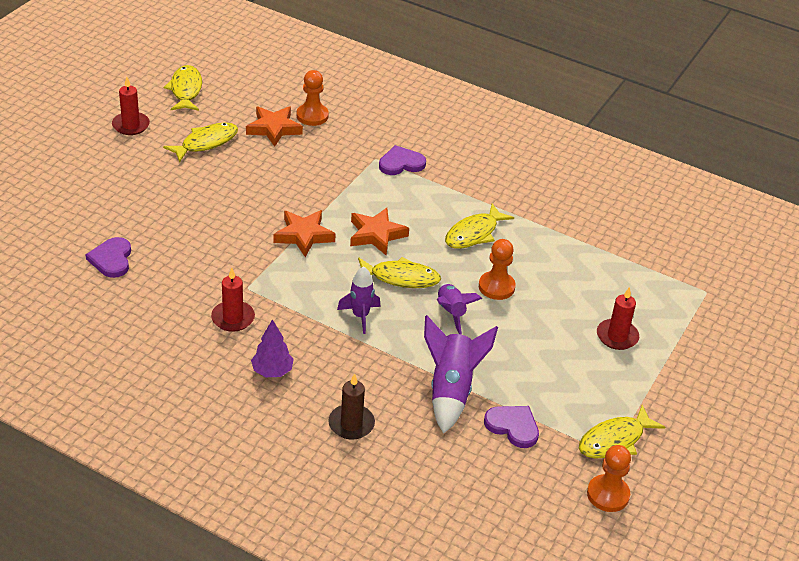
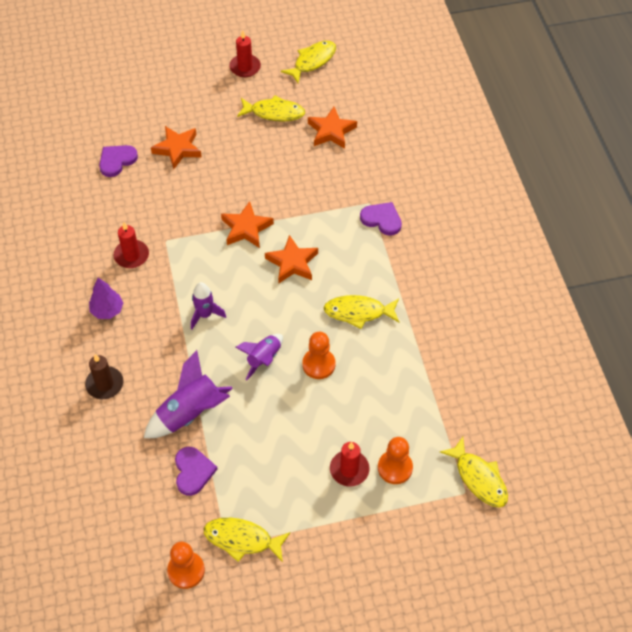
camera: 50 degrees right, 15 degrees up
(157, 217) = (177, 149): none -> orange star
(312, 116) = (370, 138): orange pawn -> orange pawn (395, 468)
(400, 278) = (265, 307): yellow fish -> yellow fish (479, 478)

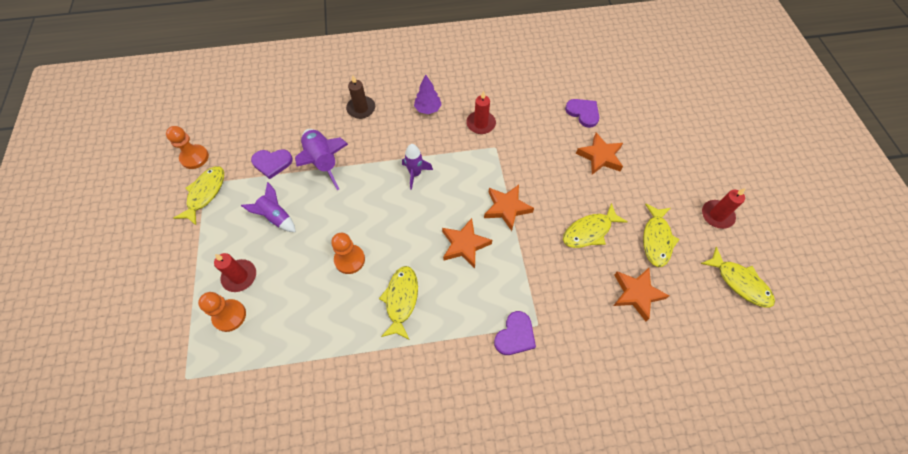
camera: 95 degrees right, 5 degrees up
(263, 359) = (363, 216): purple rocket -> purple rocket (276, 217)
(479, 478) = (195, 395): yellow fish -> yellow fish (589, 231)

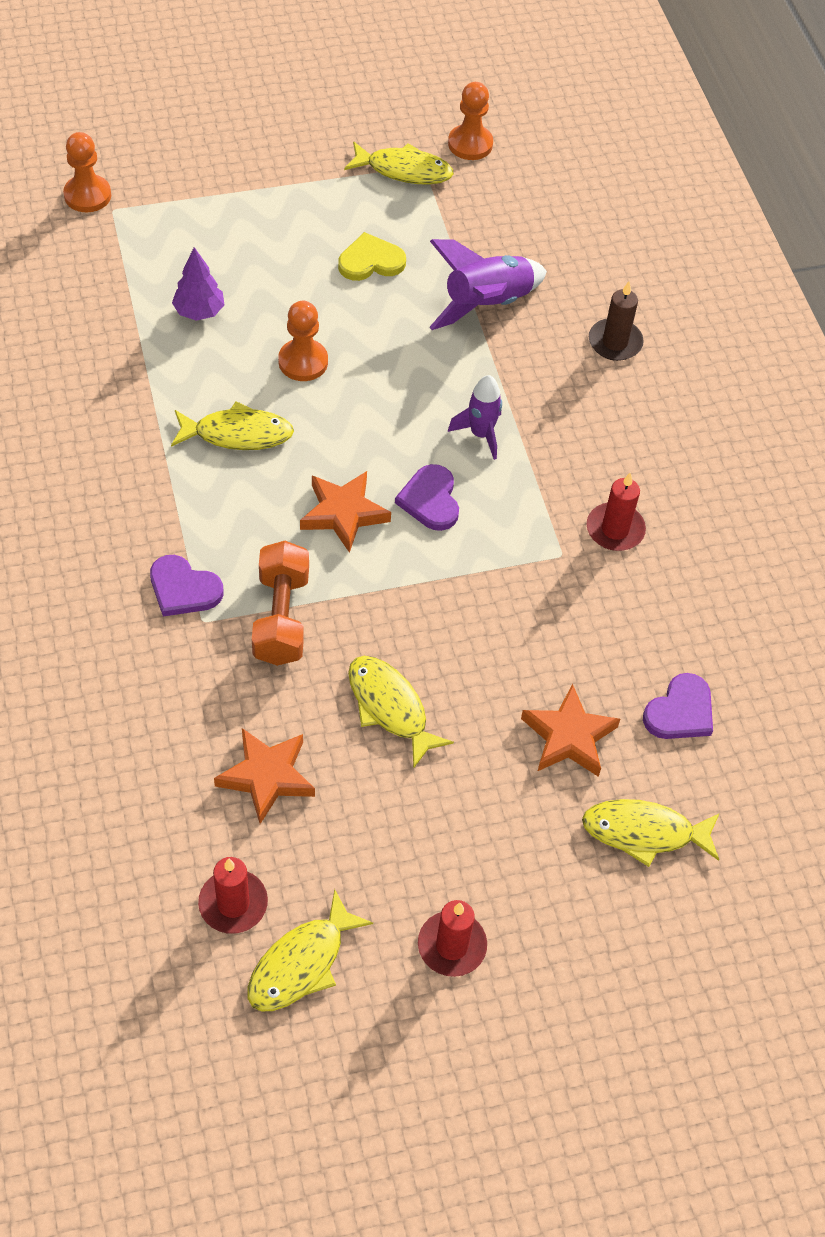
camera: 80 degrees right, 5 degrees down
(229, 316) = (203, 237): orange pawn -> orange pawn (87, 195)
(239, 276) = (265, 236): red candle -> red candle (233, 903)
(272, 163) = (474, 239): purple heart -> purple heart (430, 500)
(276, 217) = (371, 261): purple rocket -> yellow heart
(428, 109) = (635, 443): purple tree -> purple tree (199, 312)
(506, 208) = (425, 575): orange star -> none
(535, 281) = (281, 617): none -> orange dumbbell
(656, 239) = (383, 823): yellow fish -> yellow fish (644, 832)

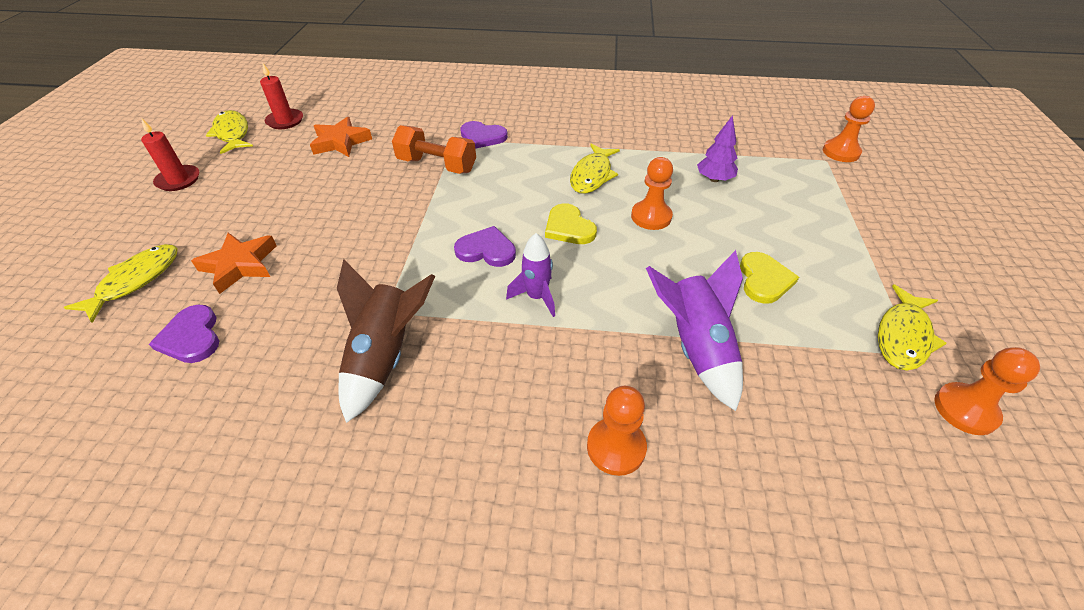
camera: 115 degrees right, 10 degrees down
(183, 589) = (482, 137): purple heart -> purple heart turned 120 degrees counterclockwise
(343, 513) = (499, 206): orange star -> none
(356, 434) = (569, 227): none -> yellow heart
(390, 707) = (339, 192): yellow fish -> none
(615, 342) = (616, 447): brown candle -> orange pawn
(615, 529) = (385, 357): red candle -> brown rocket

